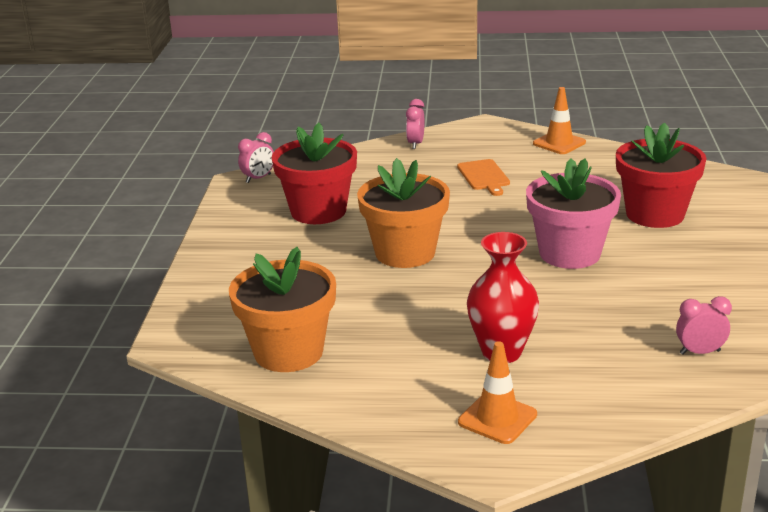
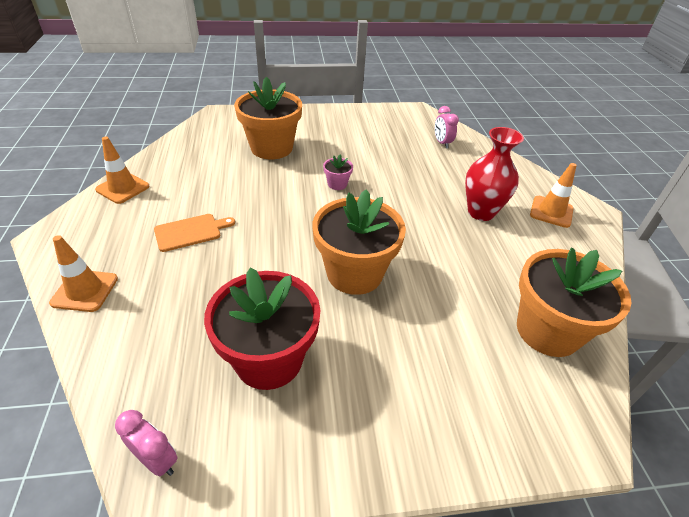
camera: 105 degrees left, 15 degrees up
(415, 144) = (85, 291): pink clock -> orange traffic cone
(569, 253) = (337, 184): pink flower pot -> pink flower pot, size x0.43
(655, 214) = (271, 148): red flower pot -> orange flower pot

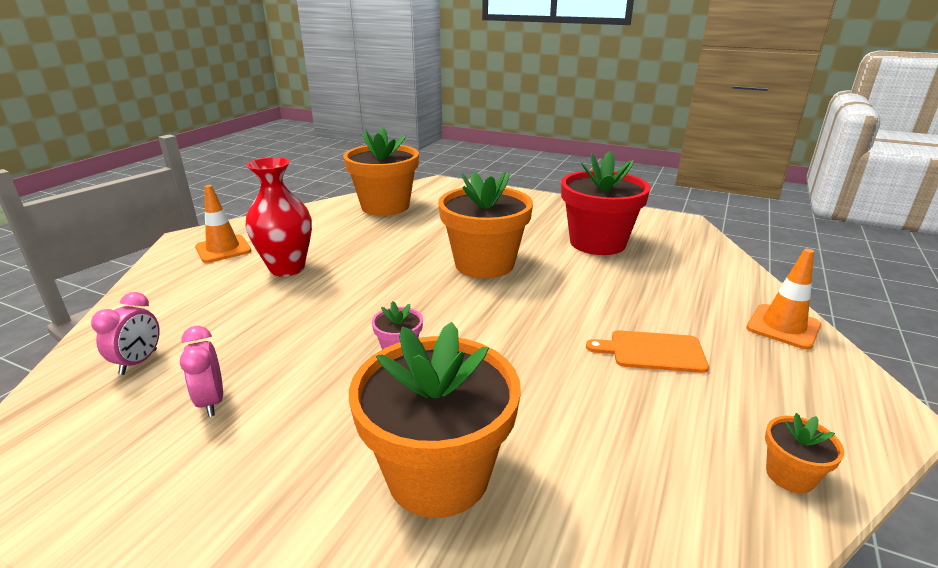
camera: 145 degrees left, 15 degrees down
(123, 188) = (790, 475): orange traffic cone -> orange flower pot
(157, 460) = (686, 229): pink clock -> pink clock (211, 402)

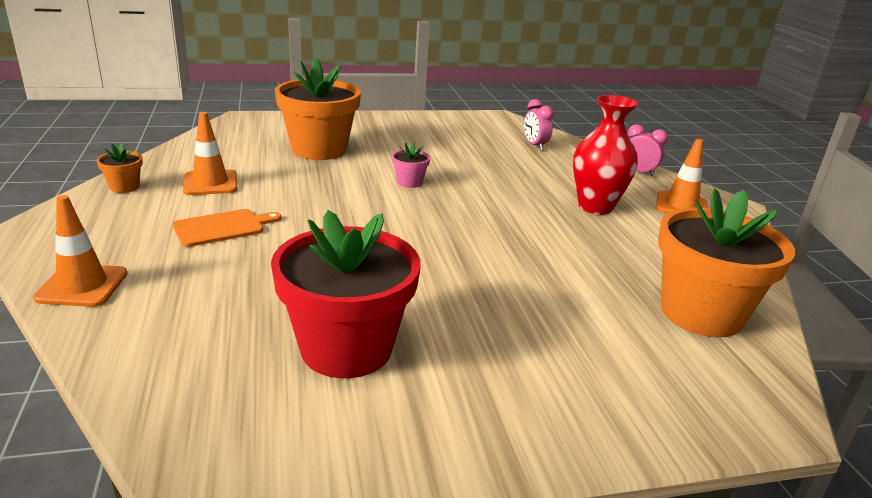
camera: 140 degrees right, 0 degrees up
(211, 402) = (464, 144): pink clock -> pink clock (638, 172)
(484, 264) = (446, 264): orange flower pot -> none
(654, 438) = (210, 183): none -> orange traffic cone

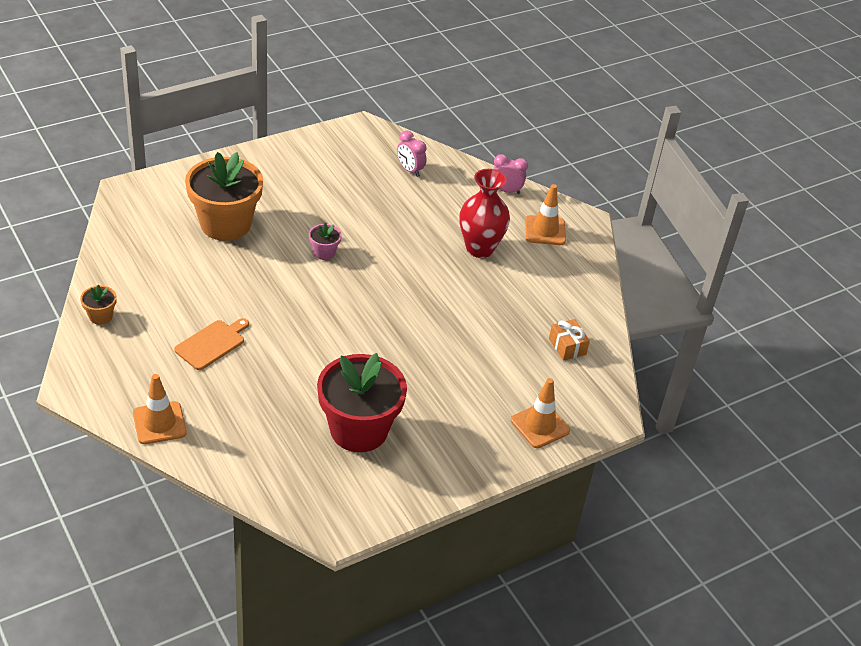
camera: 20 degrees left, 15 degrees up
(210, 183) = (165, 294): orange traffic cone -> orange traffic cone (540, 425)
(701, 313) = (567, 346): orange flower pot -> orange gift

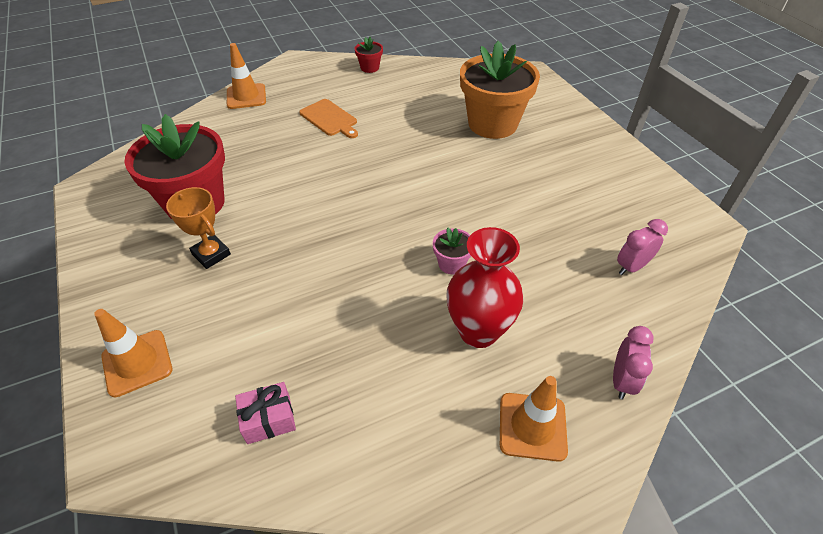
camera: 100 degrees right, 5 degrees up
(100, 316) = (370, 68): orange flower pot -> red flower pot
(324, 252) = (456, 186): pink flower pot -> pink flower pot (451, 264)
(425, 404) = (211, 254): none -> orange trophy
(567, 346) = (268, 419): orange gift -> pink gift

